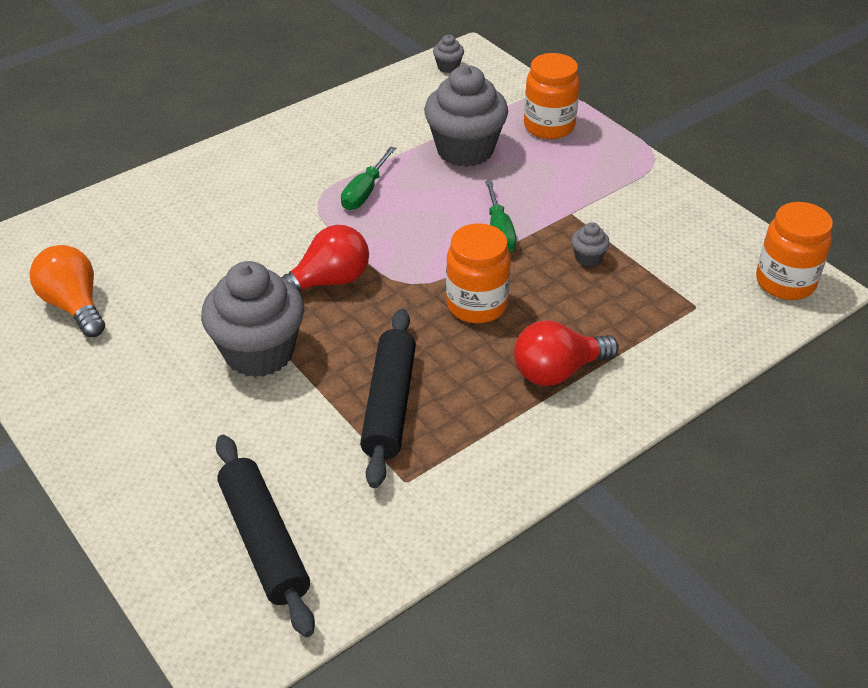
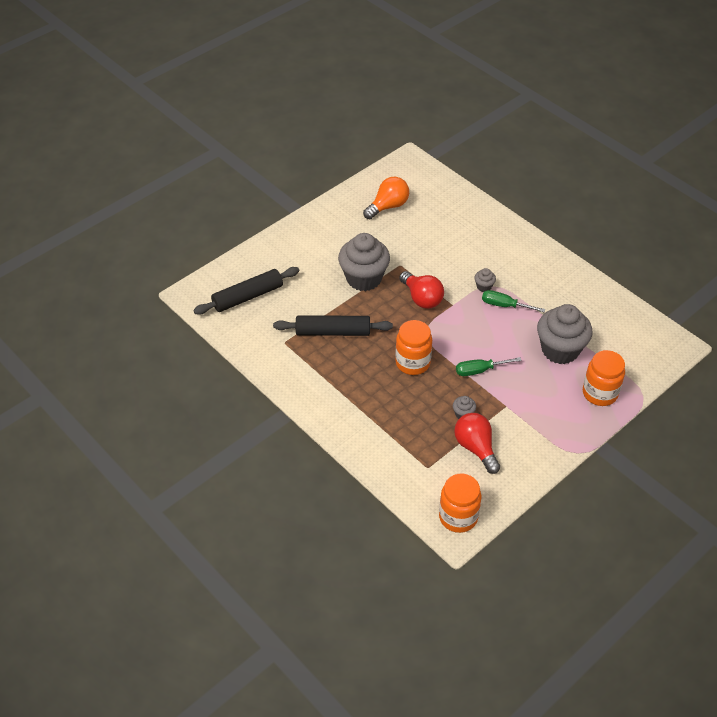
camera: 85 degrees right, 5 degrees up
(448, 67) = (657, 335): grey cupcake -> grey cupcake (484, 286)
(557, 371) = (364, 400): red light bulb -> red light bulb (476, 448)

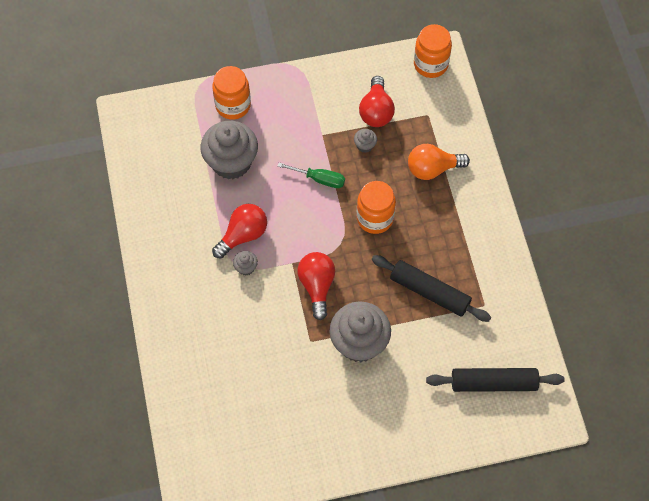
camera: 150 degrees left, 15 degrees up
(388, 206) = (268, 433): orange light bulb -> orange light bulb (432, 169)
(504, 305) = (243, 235): green screwdriver -> red light bulb

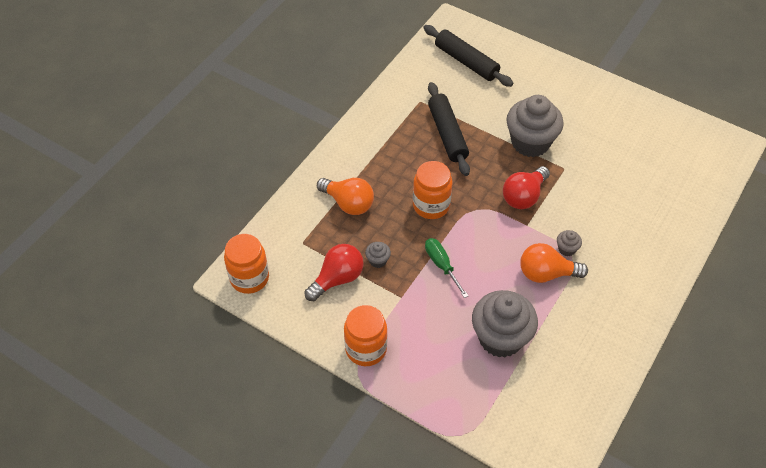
camera: 135 degrees left, 10 degrees down
(233, 105) = (450, 387): orange jar -> orange jar (366, 349)
(243, 235) = (546, 273): red light bulb -> orange light bulb

